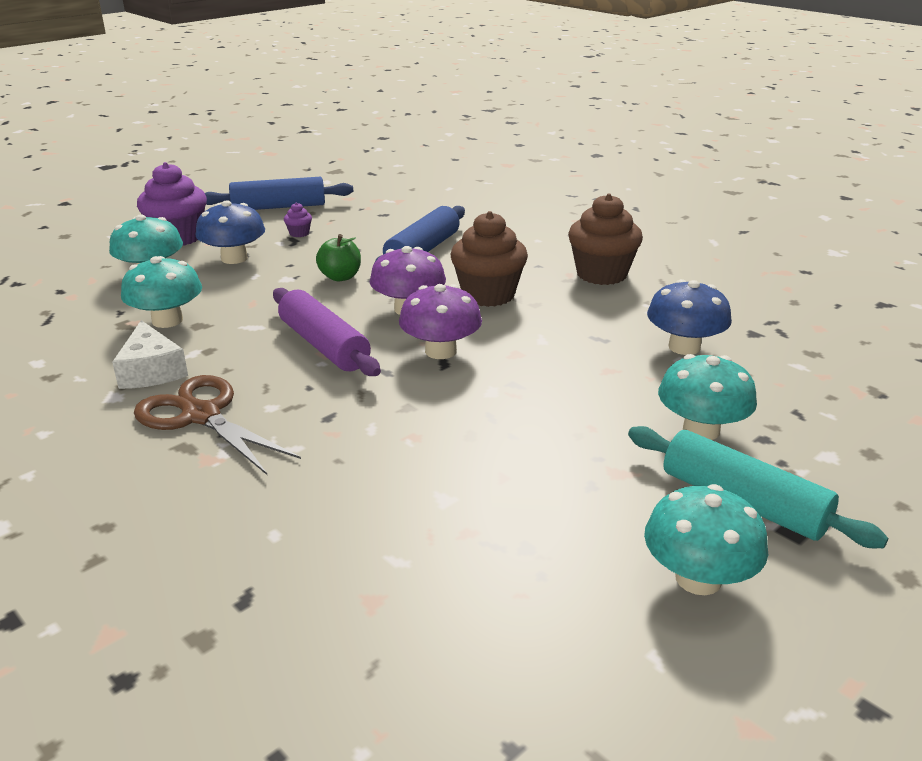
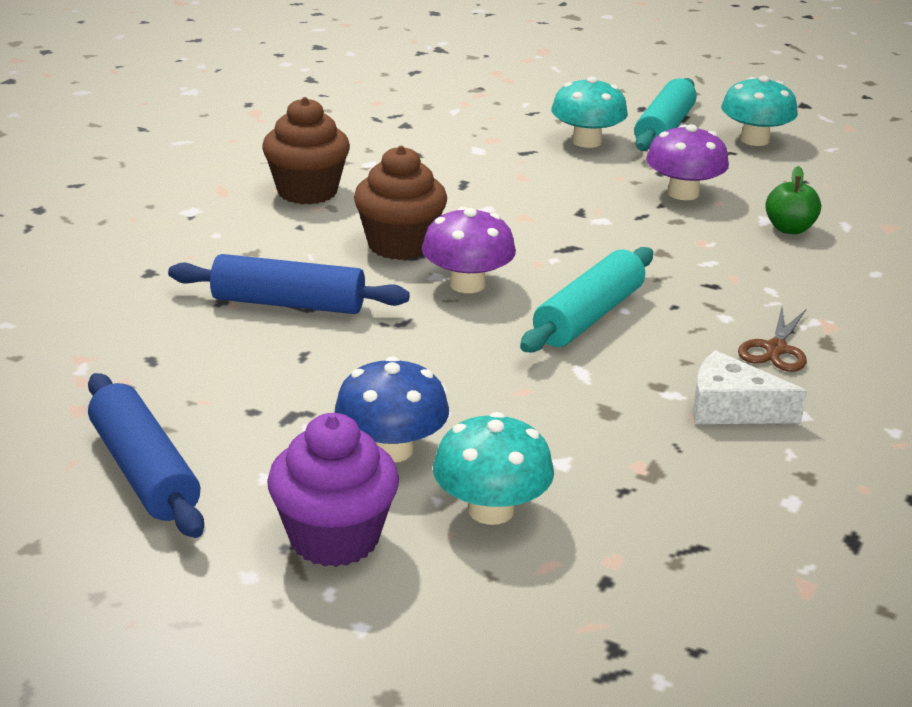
camera: 110 degrees left, 0 degrees up
(151, 370) = (731, 408): white cheese -> white cheese turned 120 degrees counterclockwise
(167, 320) = (616, 440): turquoise mushroom -> none
(201, 416) = (775, 349): brown scissors -> brown scissors, size x0.62
(299, 233) = (264, 417): purple cupcake -> none
(324, 345) = (589, 316): purple rolling pin -> turquoise rolling pin
(340, 277) = (406, 345): green apple -> green apple (789, 229)
(440, 351) = (548, 252): purple mushroom -> purple mushroom (683, 193)
(684, 347) = (453, 150): blue mushroom -> none

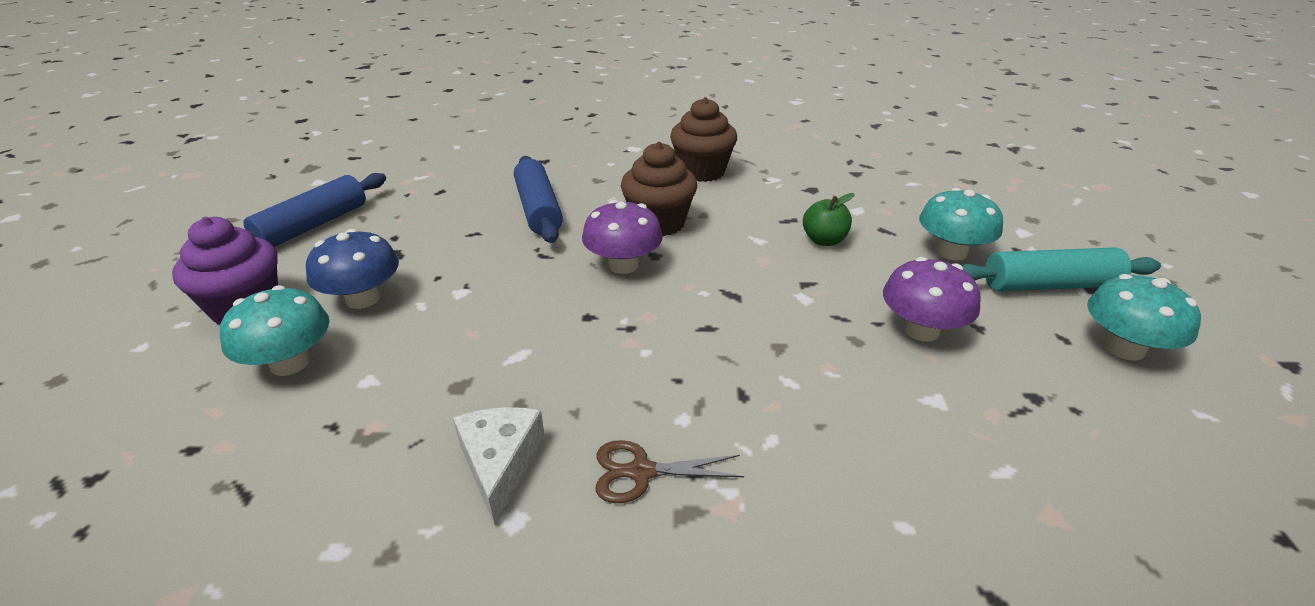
camera: 65 degrees right, 5 degrees up
(589, 316) = (617, 335): turquoise rolling pin -> none
(789, 229) = (933, 423): green apple -> green apple (824, 240)

